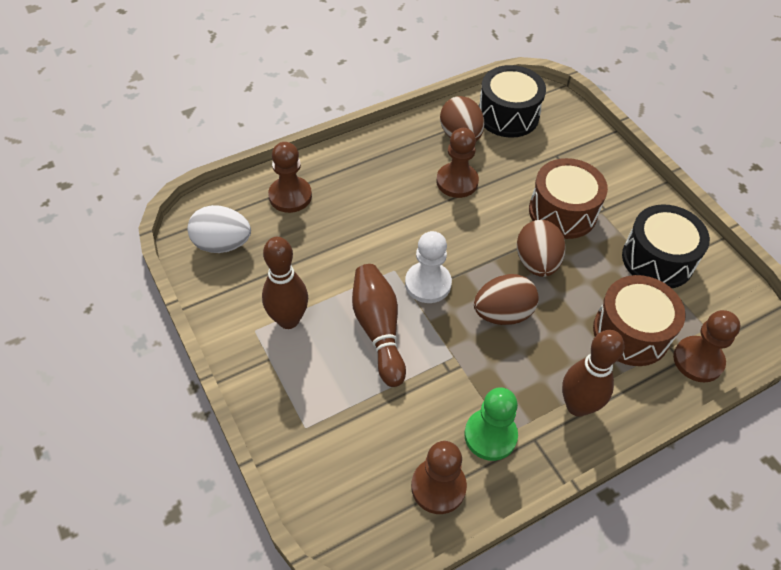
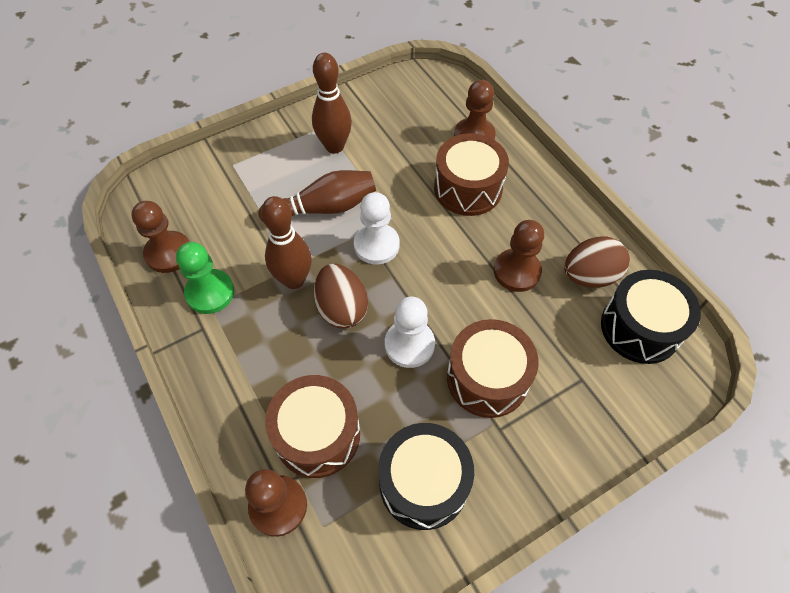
camera: 90 degrees right, 5 degrees up
(222, 244) = (412, 97): white egg -> none
(359, 207) = (468, 188): none -> brown drum
(536, 262) = (409, 344): brown egg -> white pawn
(577, 406) = (232, 369): brown bowling pin -> brown bowling pin (294, 280)

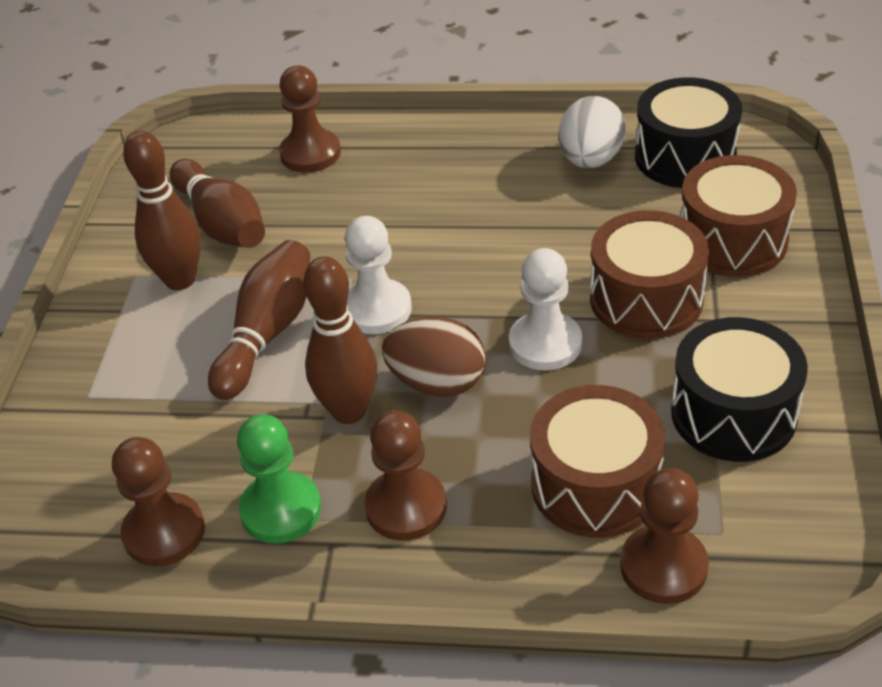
camera: 50 degrees left, 15 degrees down
(388, 135) = (222, 223): none -> brown bowling pin
(468, 188) = (379, 194): brown drum -> brown drum (732, 240)
(517, 271) = (532, 210): brown pawn -> brown pawn (406, 507)
(589, 276) = (590, 160): brown egg -> white egg

